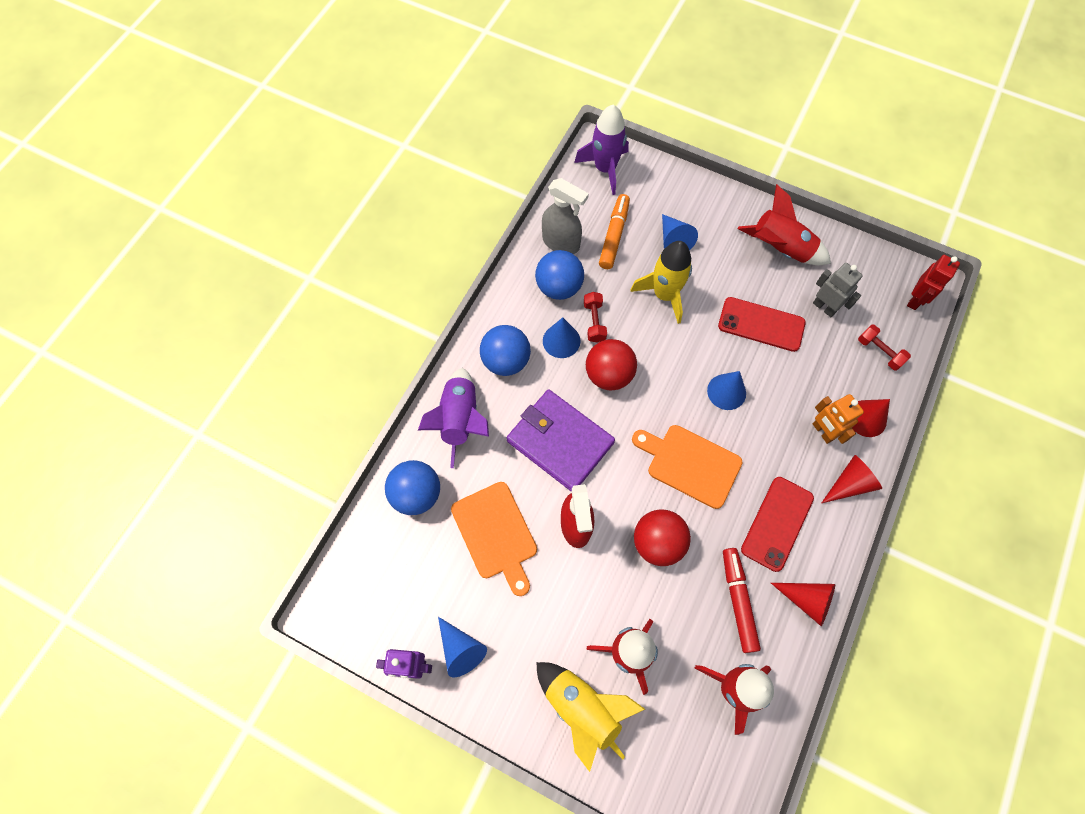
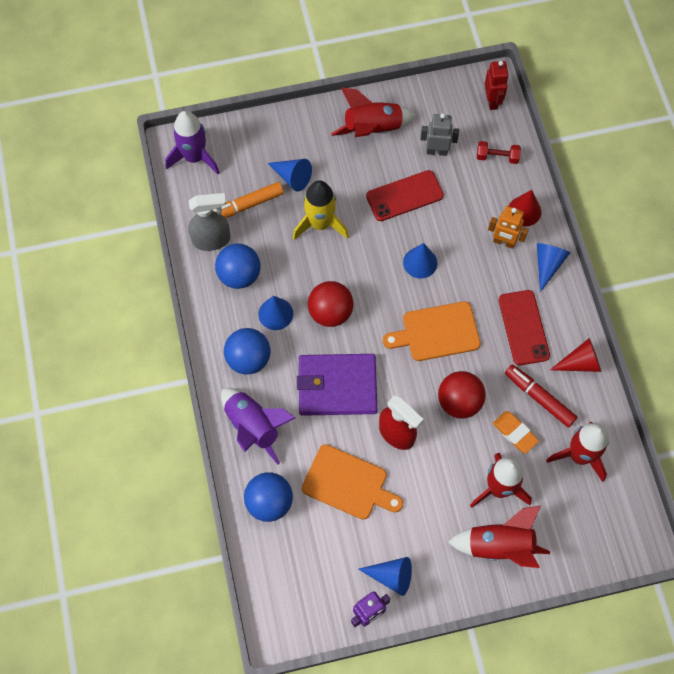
camera: 40 degrees left, 0 degrees up
(582, 708) = (500, 545): yellow rocket -> red rocket
(594, 322) = (287, 282): red dumbbell -> none
(614, 235) = (246, 205): orange marker -> orange marker turned 90 degrees counterclockwise
(686, 614) = (515, 433): none -> orange eraser
(850, 484) = (547, 264): red cone -> blue cone

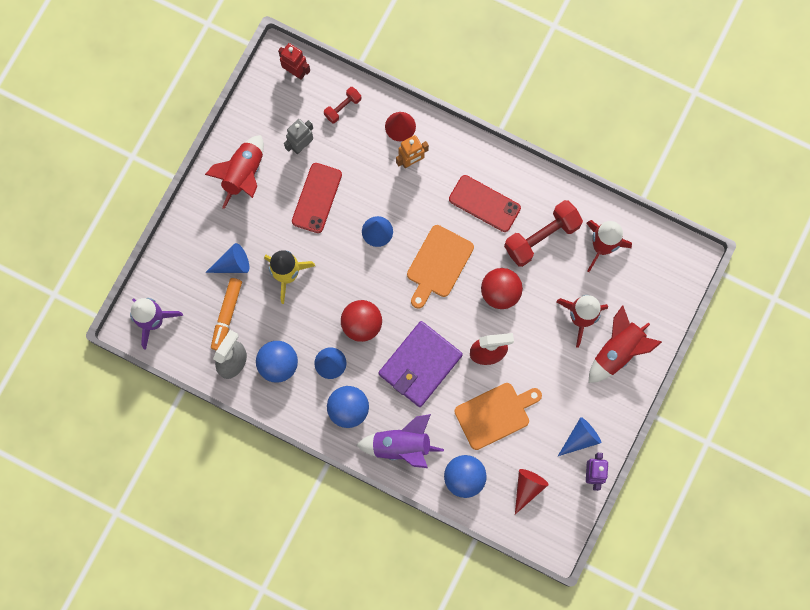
camera: 50 degrees left, 10 degrees up
(515, 433) = (552, 275): orange eraser -> none
(539, 397) = (541, 237): red marker -> red dumbbell
(547, 264) = (453, 146): blue cone -> none
(580, 363) = (540, 188): red cone -> red cone (527, 488)

